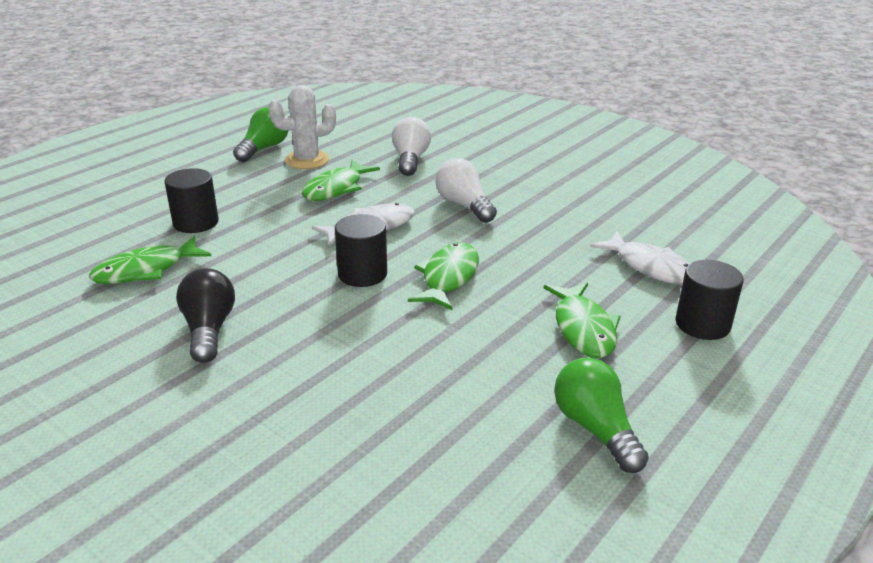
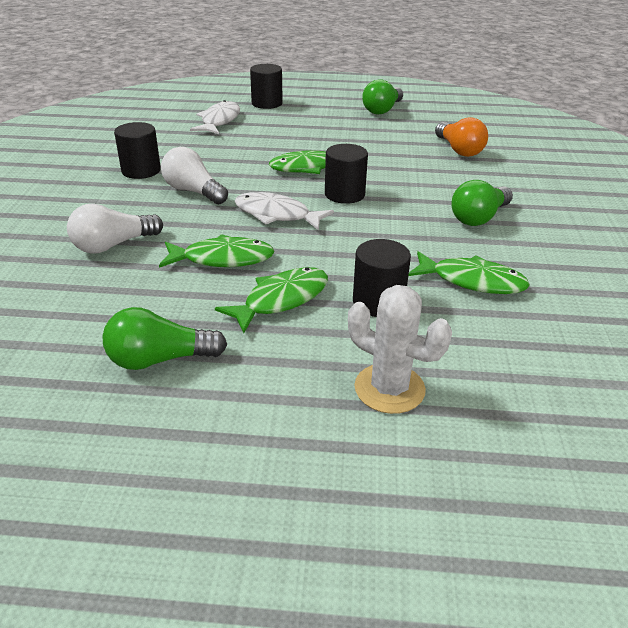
camera: 125 degrees left, 5 degrees up
(209, 329) = (479, 218): black light bulb -> green light bulb
(307, 160) = (169, 308): white cactus -> white cactus (389, 388)
(366, 420) = (459, 150): none -> orange light bulb
(464, 205) = (193, 191): white light bulb -> white light bulb turned 105 degrees clockwise
(538, 194) = (141, 170): none -> black cylinder
(583, 329) = (310, 124): green fish -> green fish (281, 300)

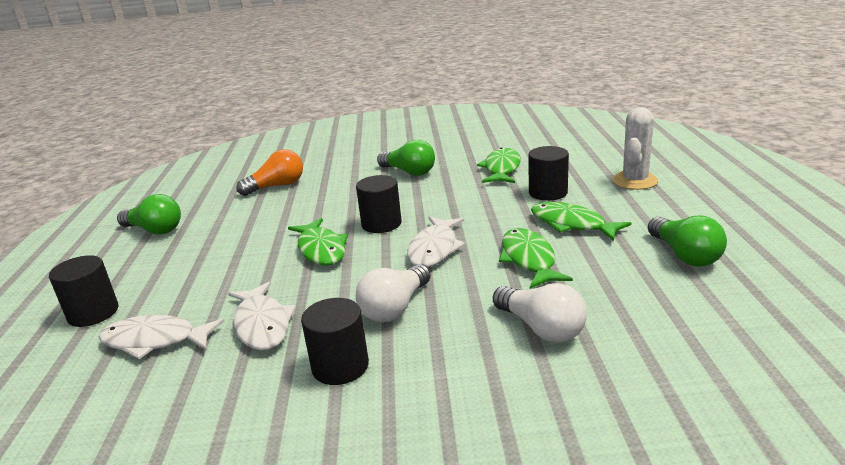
camera: 95 degrees left, 10 degrees down
(211, 148) = (262, 325): none -> white fish

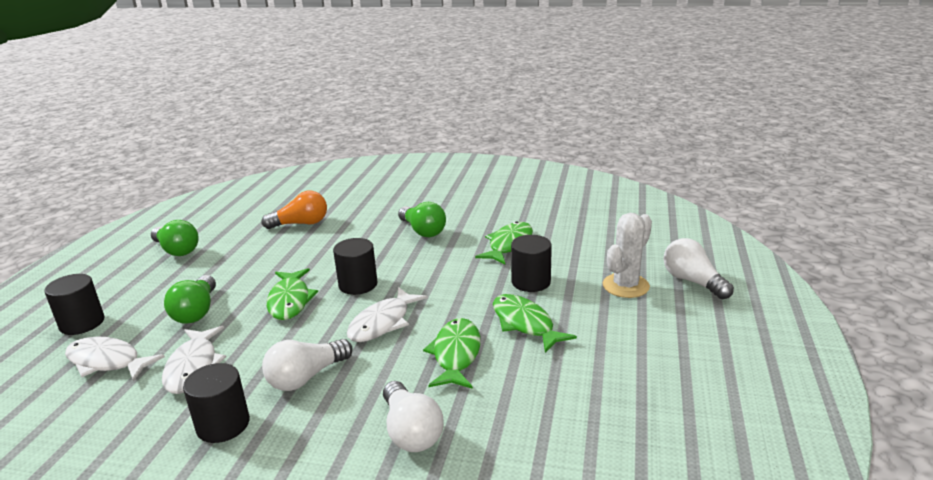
camera: 15 degrees right, 0 degrees up
(684, 255) = (605, 385): green light bulb -> green light bulb (196, 311)
(688, 168) = (692, 281): none -> white light bulb

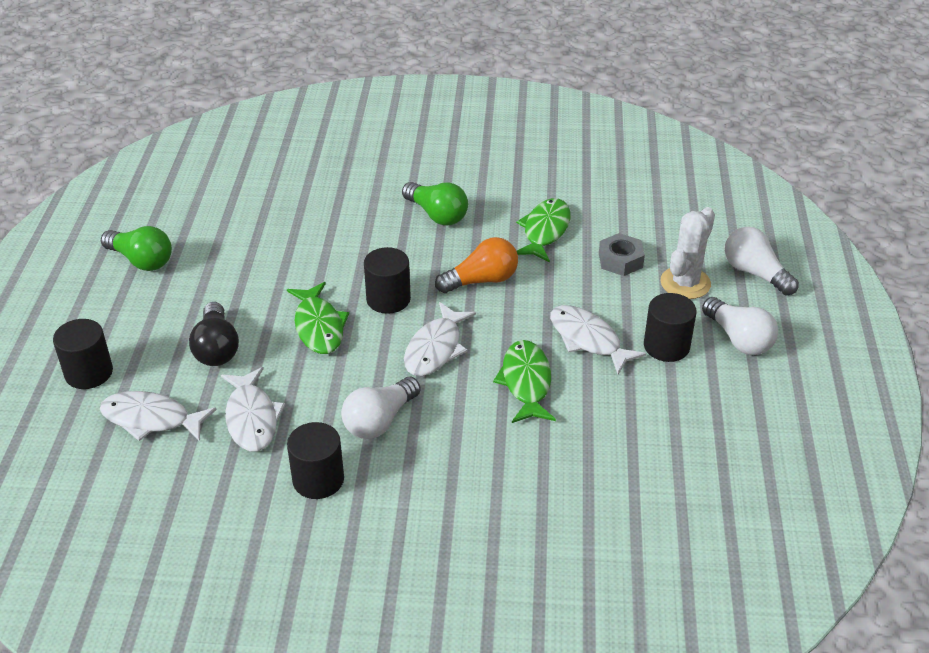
camera: 10 degrees left, 15 degrees up
(196, 311) = (216, 348): green light bulb -> black light bulb
(301, 224) = (280, 210): orange light bulb -> orange light bulb (481, 280)
(411, 431) = (507, 470): white light bulb -> white light bulb (738, 339)
(525, 324) = (588, 339): green fish -> white fish
(531, 282) = (582, 284): black cylinder -> black cylinder (666, 346)
(569, 267) = (620, 260): none -> grey nut

